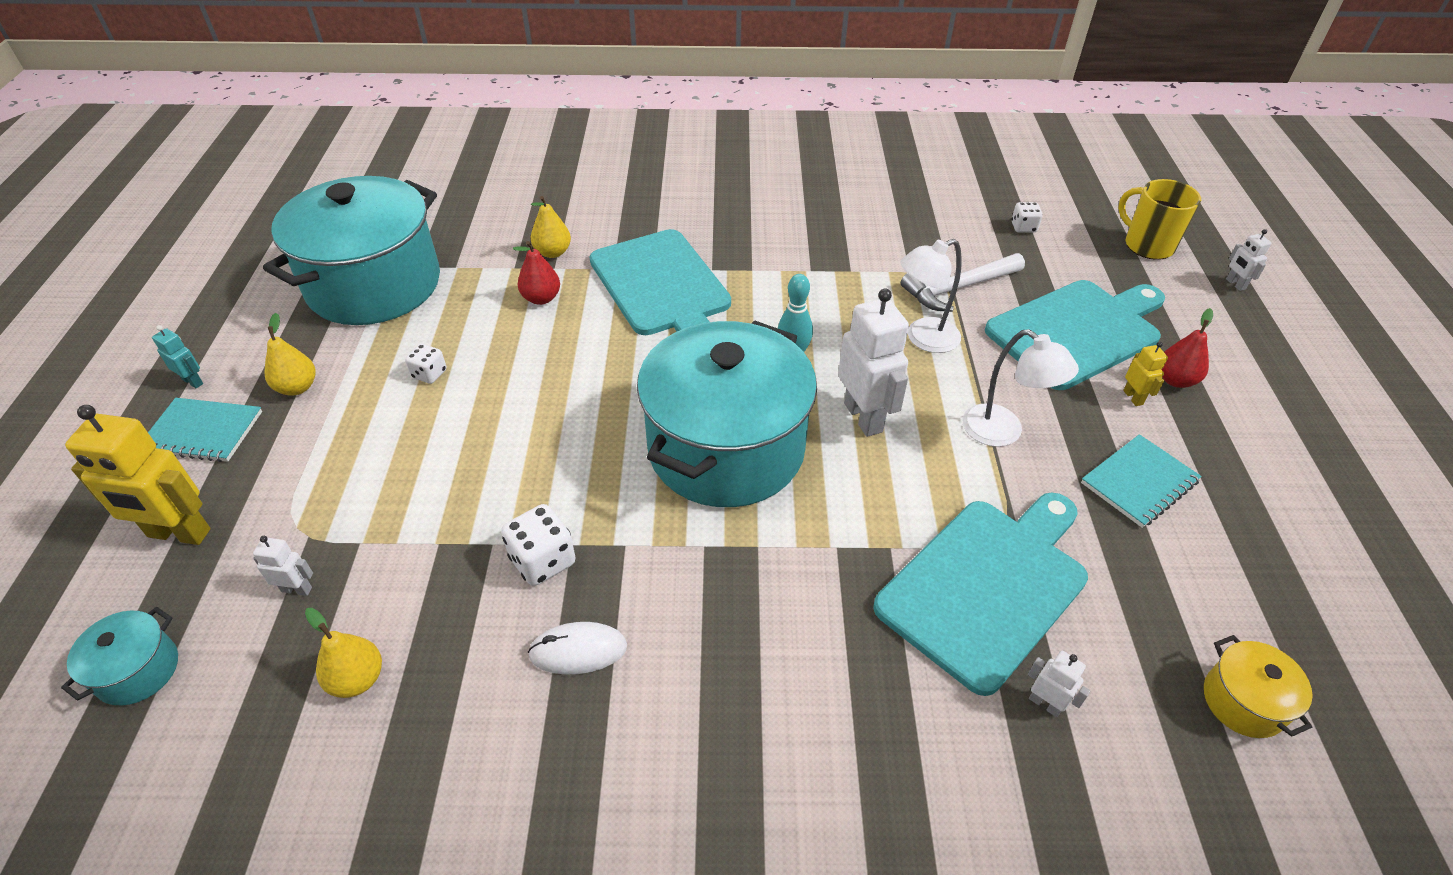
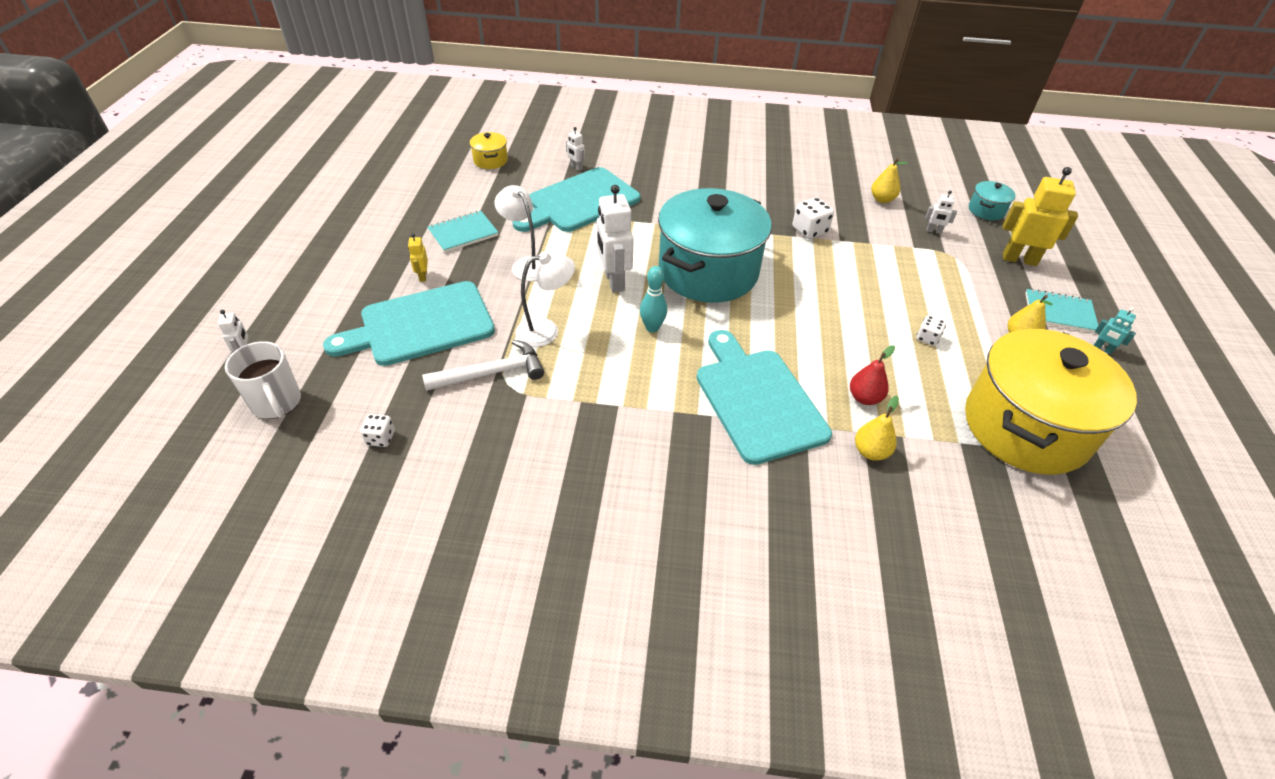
camera: 175 degrees left, 0 degrees up
(374, 285) = (1025, 427): turquoise pot -> yellow pot
(578, 650) = (783, 199): white mouse -> none
(1147, 245) = (277, 403): yellow mug -> white mug
(1175, 380) = (382, 284): red pear -> none

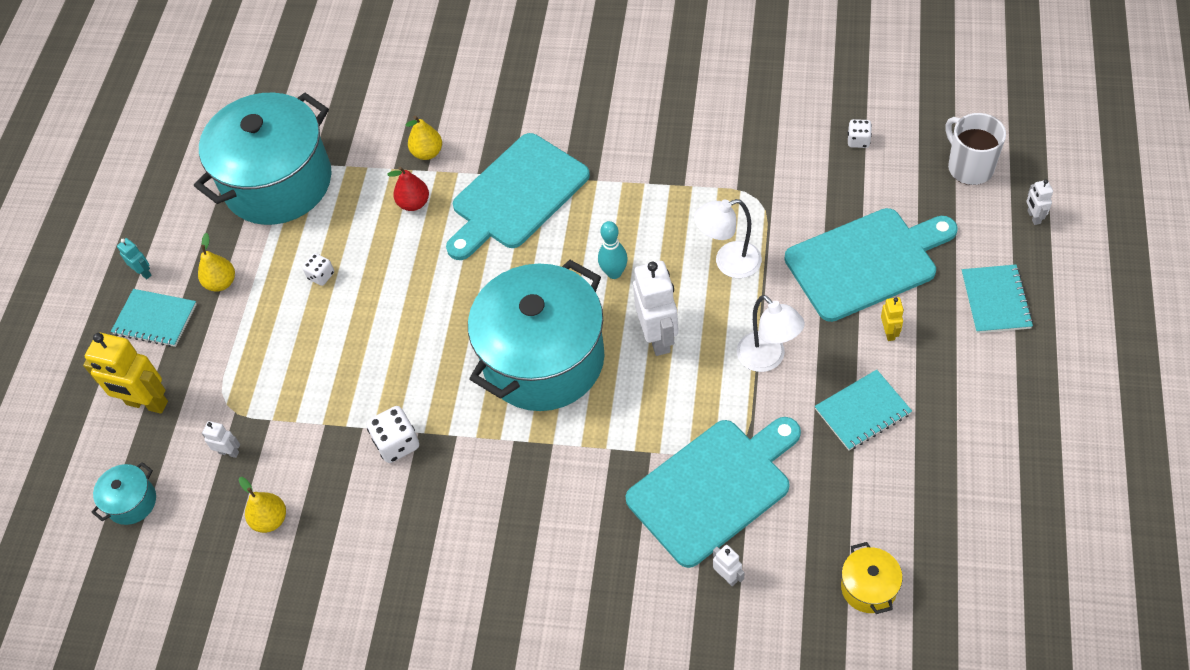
camera: 170 degrees left, 10 degrees up
(323, 293) = (995, 300): none -> turquoise notebook
(492, 373) = (775, 209): white hammer -> none
(757, 400) = (516, 195): turquoise cutting board -> turquoise cutting board turned 60 degrees clockwise
(1025, 427) = (278, 182): yellow pot -> turquoise pot

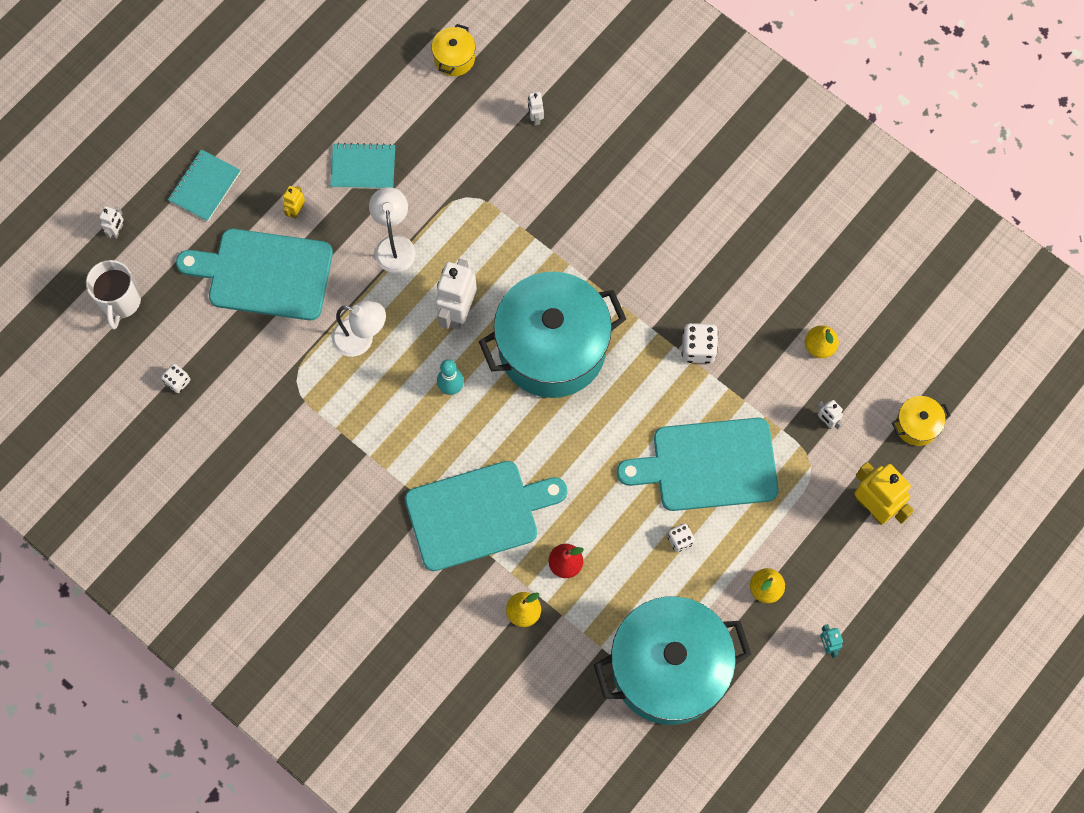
camera: 155 degrees left, 15 degrees up
(132, 502) = (916, 425): turquoise pot -> yellow pot
(155, 319) = (835, 587): turquoise notebook -> none
(713, 488) = (501, 178): turquoise cutting board -> turquoise cutting board (708, 465)

